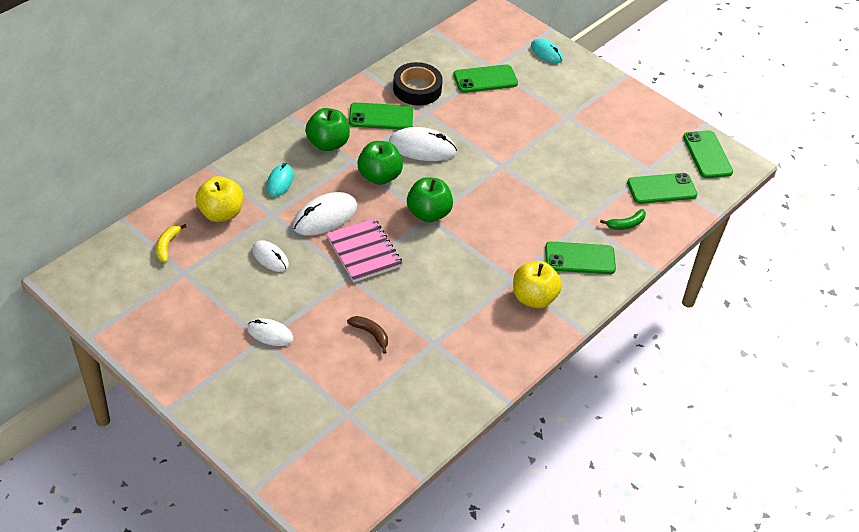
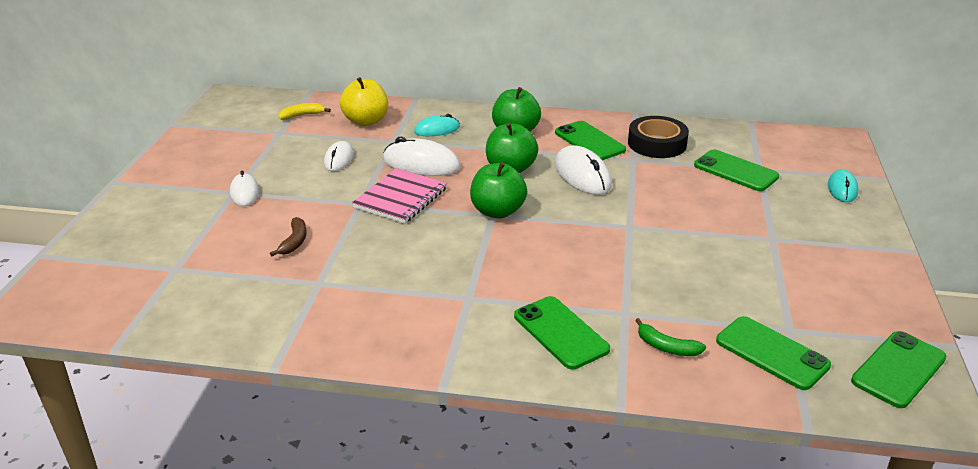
camera: 60 degrees right, 15 degrees down
(533, 298) = (456, 323): yellow apple -> none

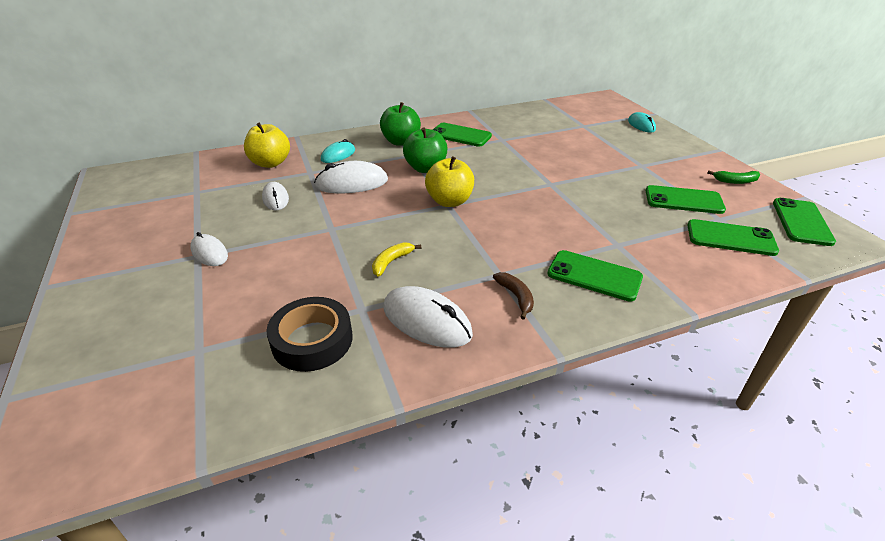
camera: 30 degrees left, 5 degrees up
(294, 242) = (302, 281): brown banana -> brown banana (516, 297)
(302, 115) = (206, 173): yellow banana -> yellow banana (392, 262)
(400, 198) = (362, 214): pink notebook -> none
(497, 211) = (449, 201): green apple -> yellow apple
(582, 175) = (481, 159): white mouse -> white mouse (426, 321)
(657, 144) = (505, 126): black tape -> black tape (312, 340)
(666, 347) = (670, 258): green banana -> green banana (735, 181)
(735, 171) = (572, 130): green phone -> green phone (683, 200)

